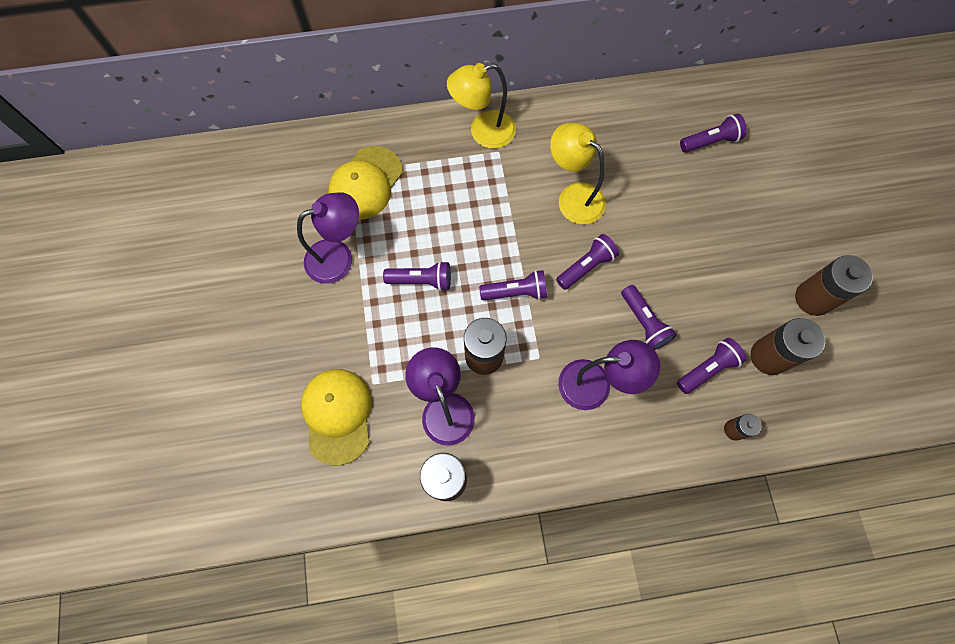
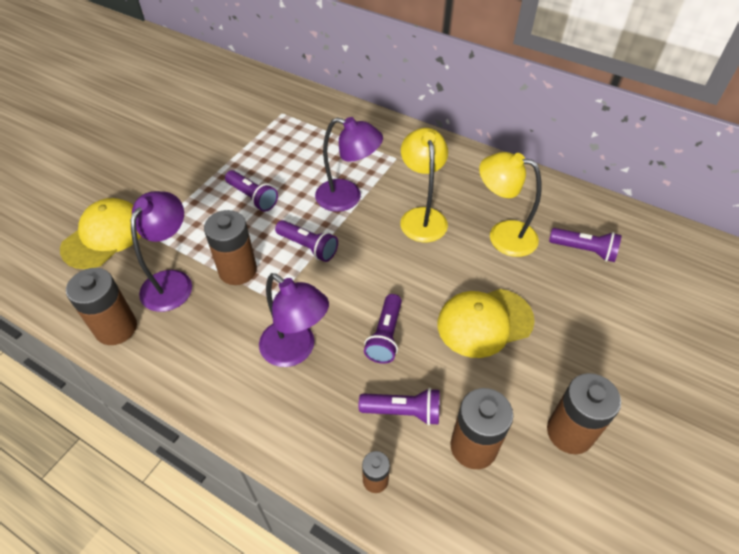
camera: 40 degrees right, 20 degrees down
(339, 257) = (218, 152): purple lamp -> purple lamp (348, 197)
(365, 183) = (284, 124): yellow cap -> yellow cap (484, 322)
(483, 132) = (398, 141): yellow lamp -> yellow lamp (502, 235)
(586, 266) = (381, 266): purple flashlight -> none

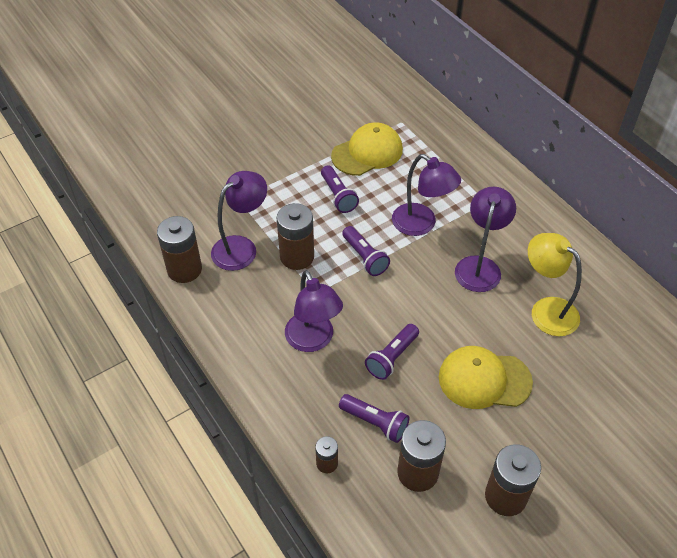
camera: 25 degrees right, 0 degrees up
(104, 236) = (204, 189): yellow cap -> yellow cap (367, 153)
(422, 217) = (479, 266): yellow lamp -> purple lamp
(584, 250) = (618, 352): purple flashlight -> none

